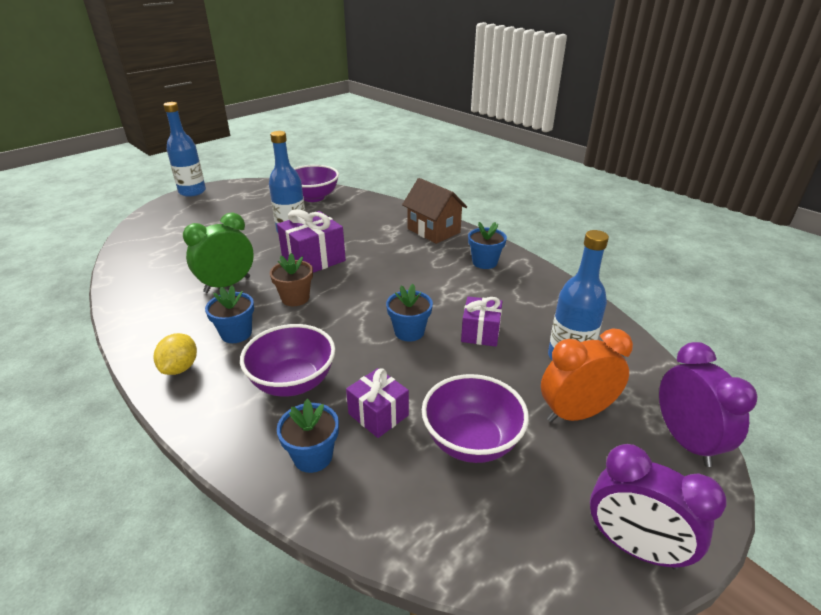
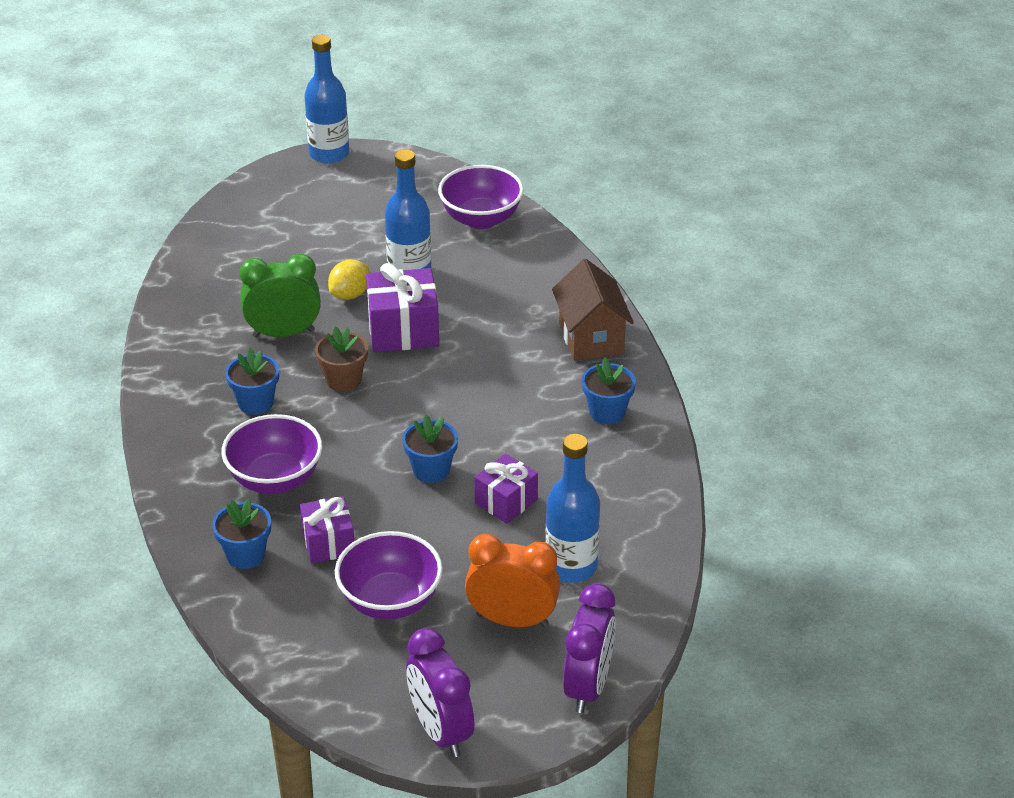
camera: 30 degrees right, 5 degrees up
(180, 368) = (183, 422): yellow lemon -> yellow lemon (350, 294)

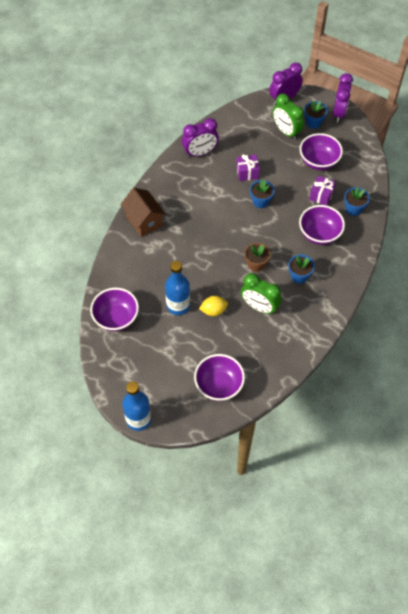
camera: 140 degrees left, 20 degrees up
(256, 229) = (219, 385): none -> purple bowl
(403, 330) = (210, 274): purple gift -> none
(512, 620) = (286, 132): orange clock -> green clock
(571, 566) = (250, 137): blue bottle -> none
(591, 338) = (144, 221): brown house -> brown house turned 60 degrees counterclockwise
(607, 412) = (175, 184): blue flower pot -> blue flower pot (313, 122)
(628, 484) = (200, 153): none -> purple clock

